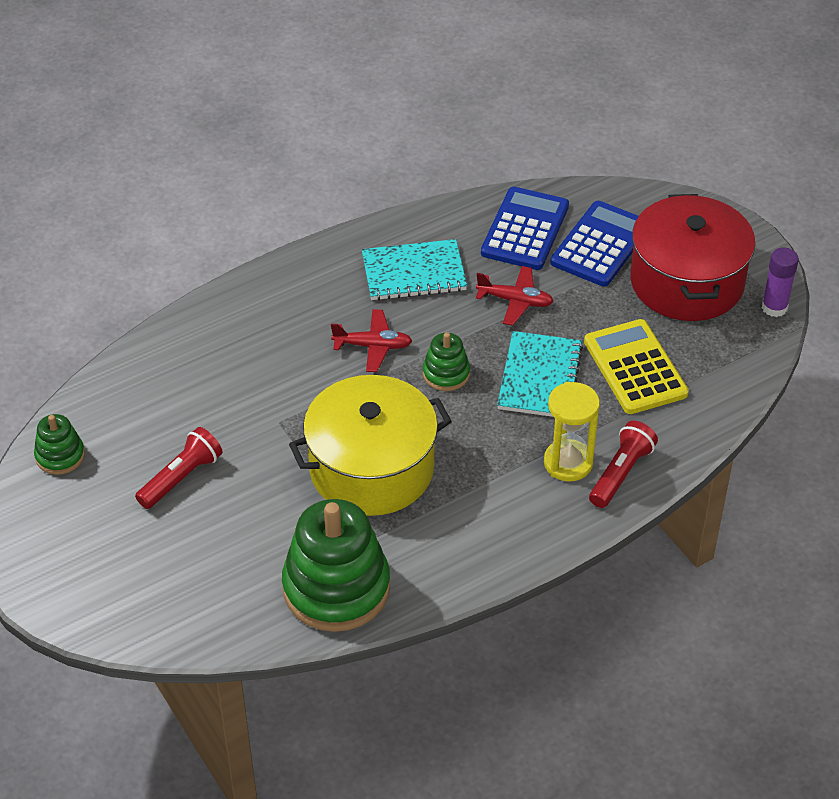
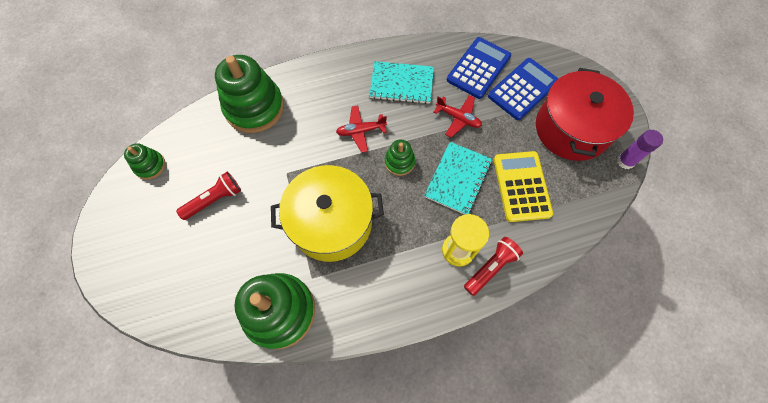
camera: 15 degrees right, 20 degrees up
(194, 348) = (254, 108): none -> green stacking toy
(373, 346) = (361, 131): red plane -> red plane turned 150 degrees clockwise

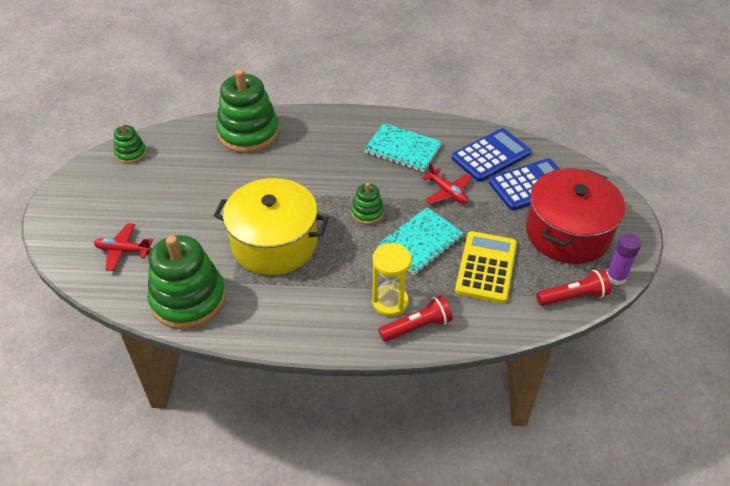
camera: 20 degrees right, 20 degrees down
(214, 200) = (174, 195): red flashlight -> red flashlight (573, 296)
(361, 131) = (341, 177): red plane -> red plane (123, 251)

